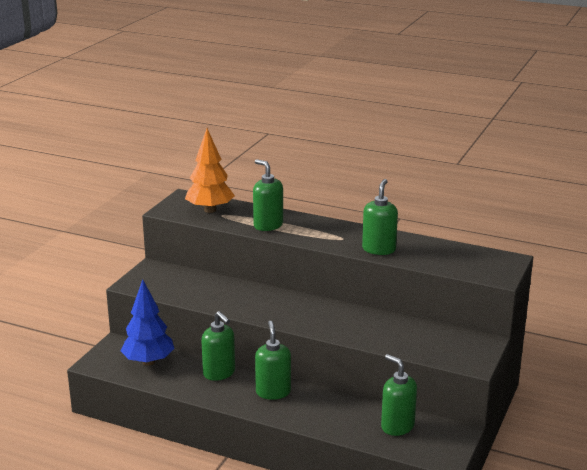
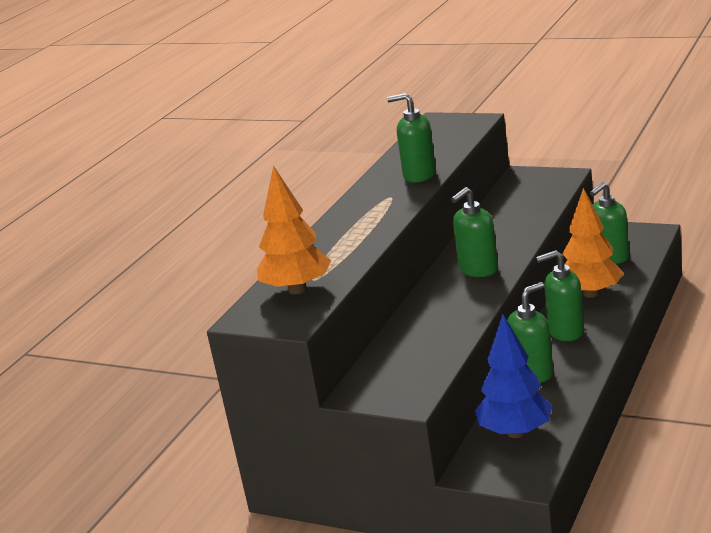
camera: 85 degrees left, 0 degrees up
(268, 225) = (352, 243): green soap dispenser -> green soap dispenser (478, 270)
(332, 409) = (591, 293): none -> orange tree

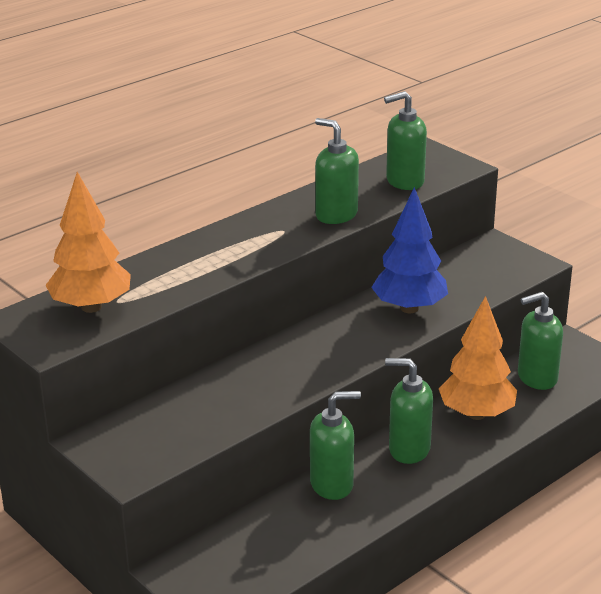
camera: 20 degrees right, 5 degrees up
(478, 270) = (338, 345): green soap dispenser -> green soap dispenser (404, 181)
(515, 432) = (253, 546): blue tree -> blue tree (409, 308)

